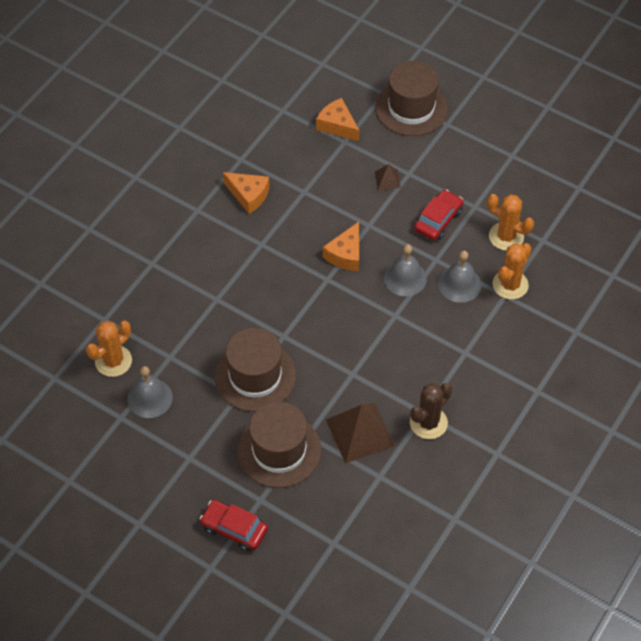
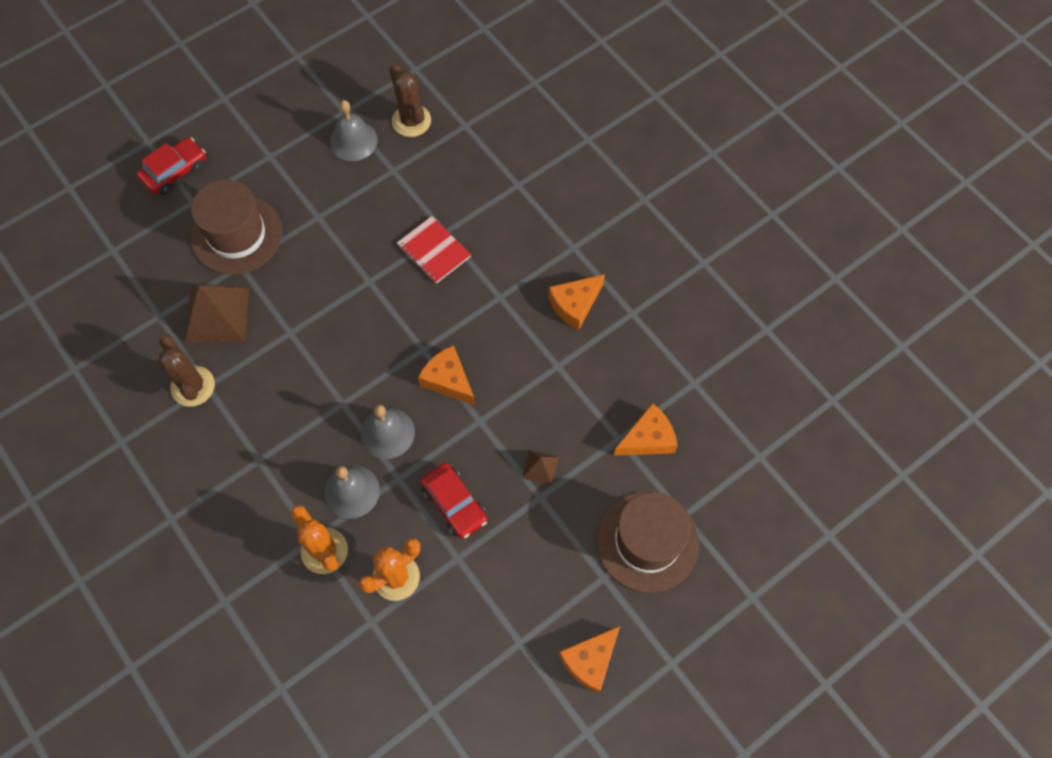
camera: 110 degrees right, 10 degrees up
(113, 361) = (411, 121): orange cactus -> brown cactus
(237, 301) = (434, 251): none -> red notebook
(255, 376) = (332, 239): brown hat -> none
(504, 117) = (590, 661): none -> orange cheese

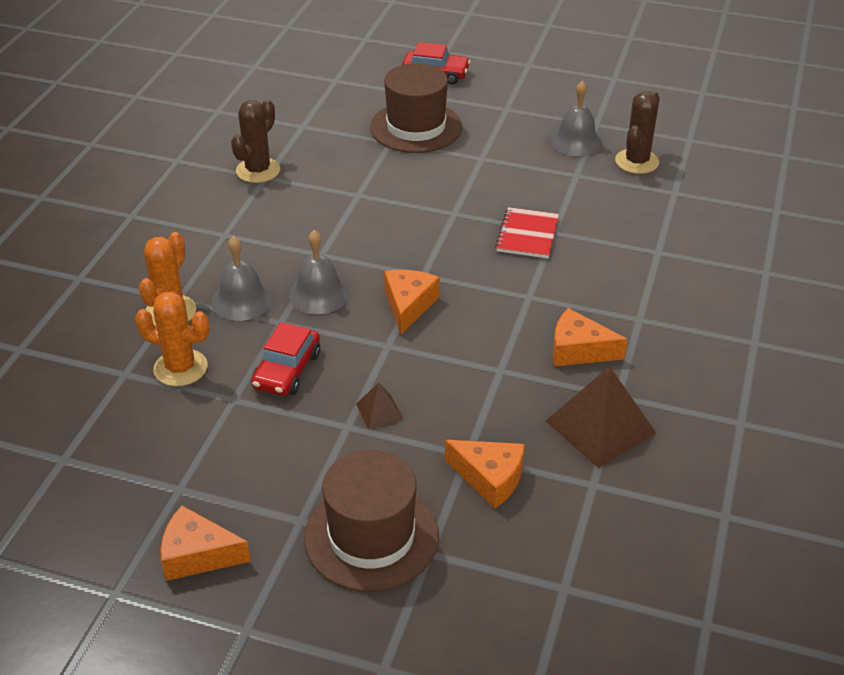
camera: 55 degrees right, 25 degrees down
(217, 315) = (333, 152): brown pyramid -> brown pyramid (600, 427)

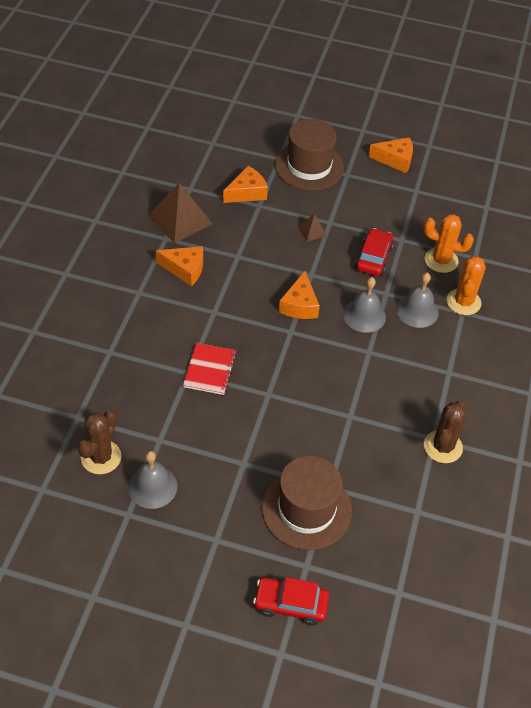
camera: 175 degrees right, 10 degrees up
(489, 478) = (247, 193): orange cheese -> orange cheese turned 120 degrees clockwise

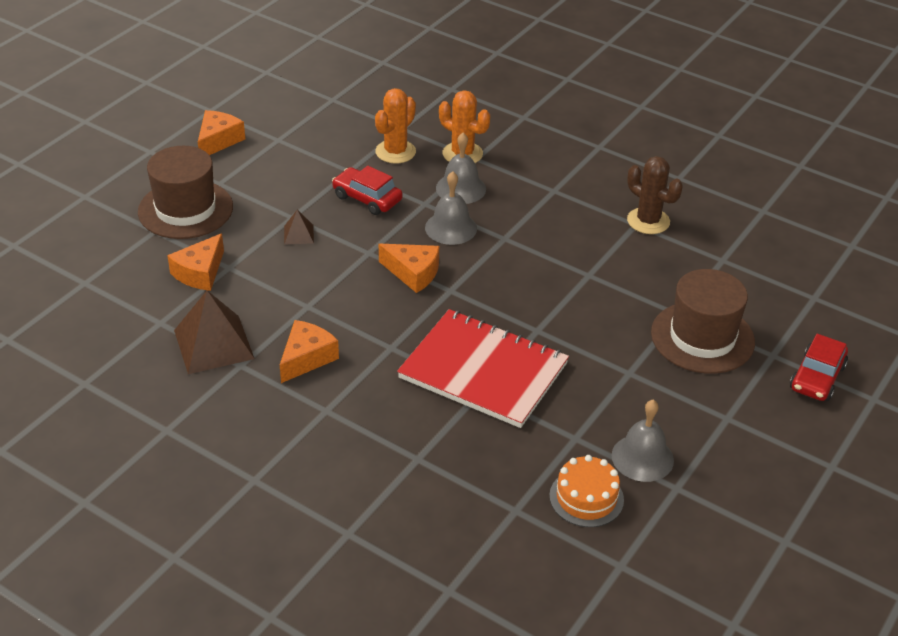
camera: 70 degrees left, 10 degrees down
(101, 457) = (586, 498): brown cactus -> orange cake
(210, 370) = (483, 371): red notebook -> red notebook, size x1.95
(247, 193) = (200, 272): orange cheese -> orange cheese turned 135 degrees counterclockwise

